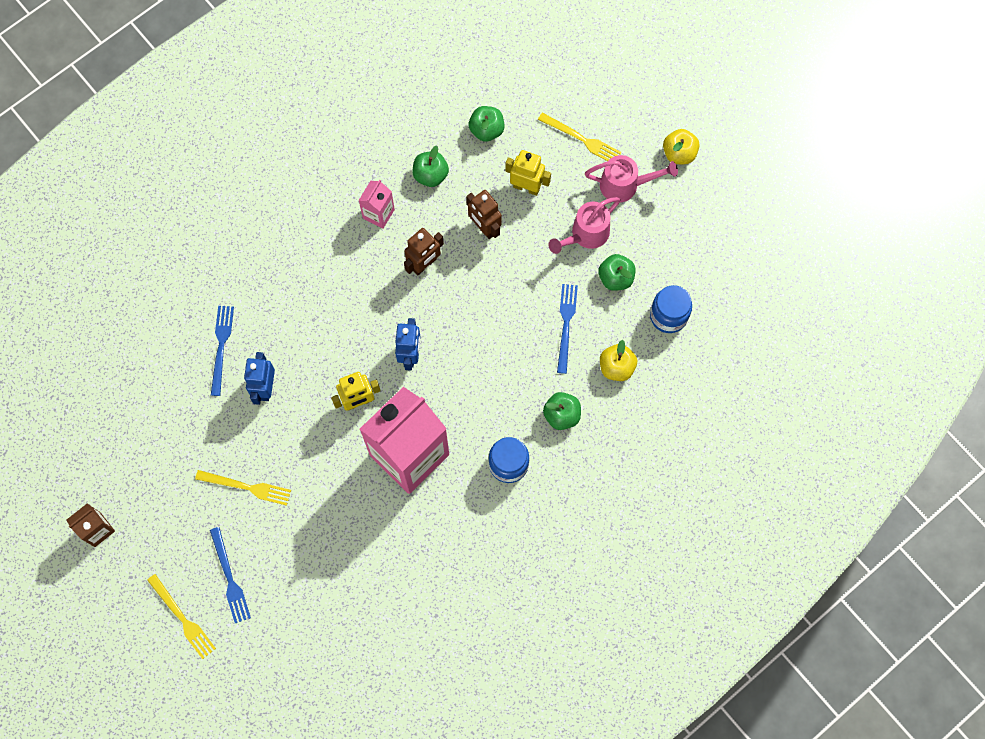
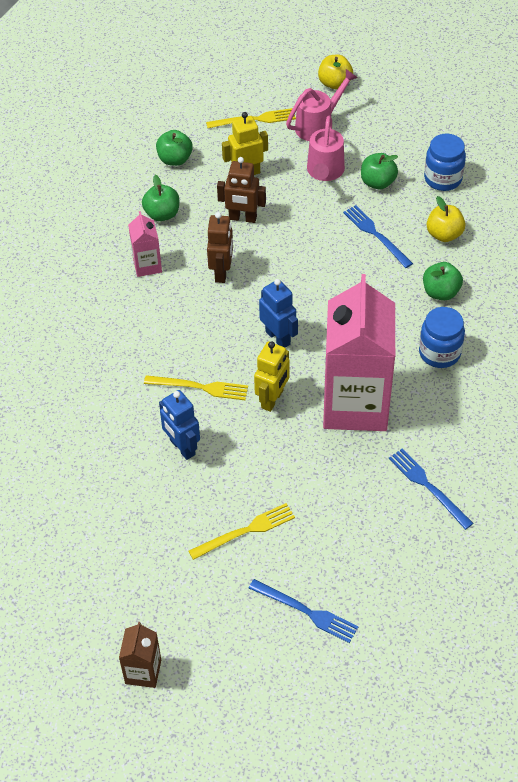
camera: 40 degrees left, 20 degrees down
(182, 618) = (298, 678): yellow fork -> yellow fork (200, 387)
(221, 346) = (111, 446): blue fork -> blue fork (428, 486)

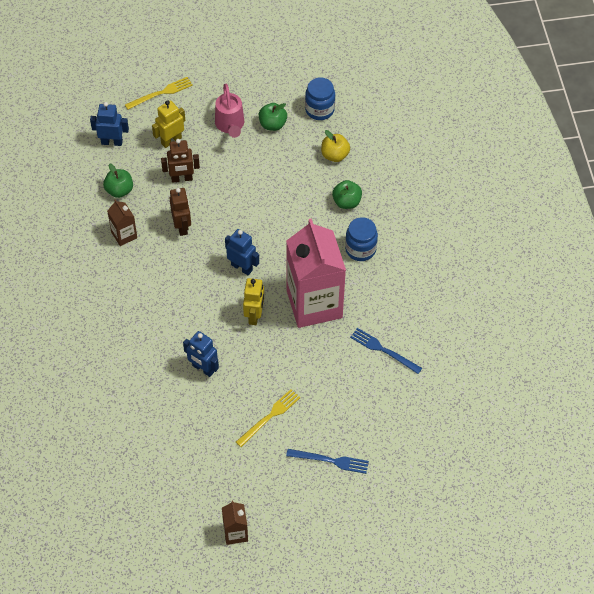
camera: 20 degrees left, 5 degrees up
(147, 265) = (124, 235): pink carton -> brown carton
(175, 159) = (112, 142): green apple -> blue robot
(200, 387) = (199, 320): yellow fork -> none
(318, 125) = (211, 87): pink watering can -> none
(334, 83) = (212, 47): yellow apple -> none
(376, 235) = (285, 168): blue fork -> none

